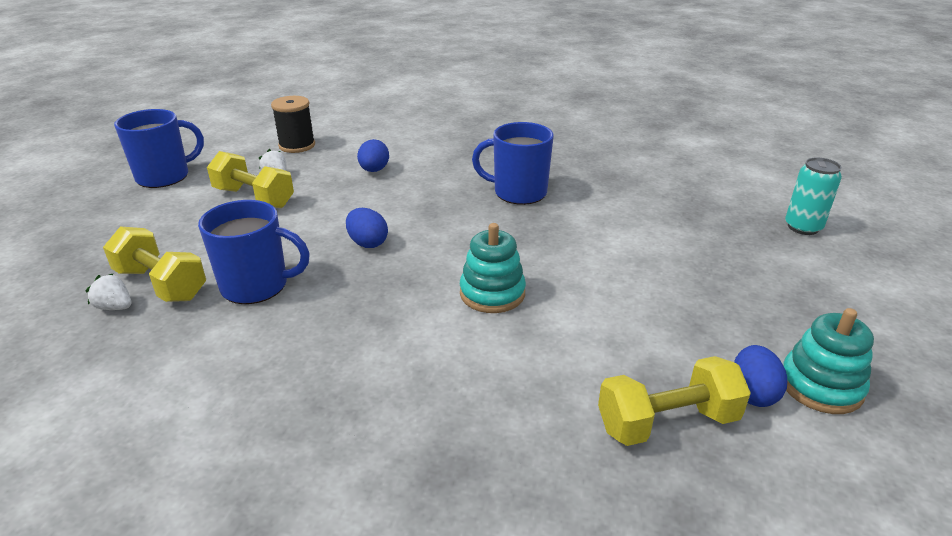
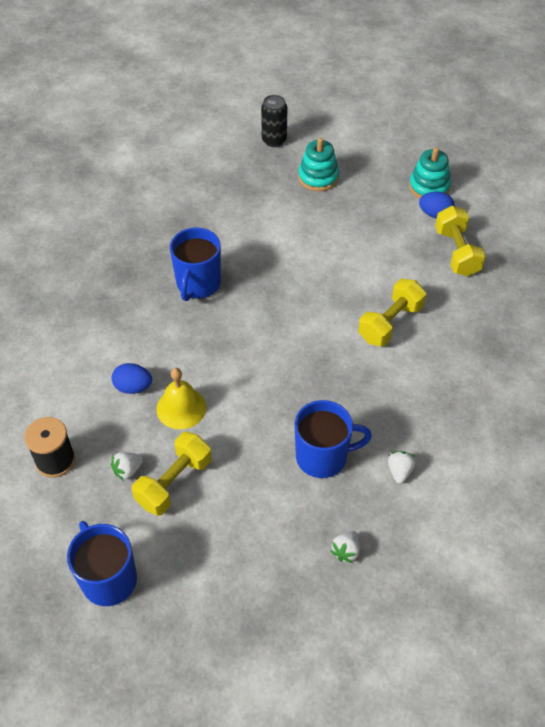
camera: 85 degrees left, 20 degrees up
(161, 284) = (316, 526): yellow dumbbell -> yellow dumbbell (390, 323)
(212, 351) = (399, 471): none -> white strawberry
(257, 286) = (323, 456): blue mug -> blue mug turned 75 degrees clockwise
(345, 195) = (181, 408): none -> yellow bell
(367, 243) = (267, 387): blue egg -> none
(492, 293) = (341, 313): turquoise stacking toy -> turquoise stacking toy (318, 177)
(803, 227) = (274, 140): turquoise can -> black can

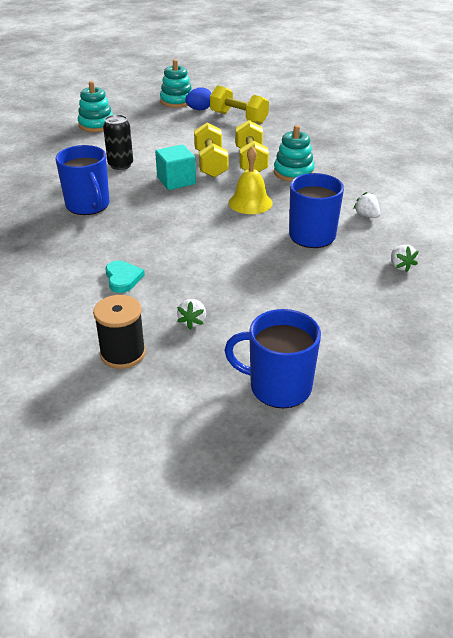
camera: 45 degrees left, 15 degrees down
(133, 387) = (123, 278): blue egg -> turquoise heart
(174, 482) = (238, 306): yellow dumbbell -> yellow dumbbell (211, 164)
(181, 408) = (179, 268): yellow bell -> yellow bell (250, 202)
(274, 140) = (35, 122): black can -> black can (120, 165)
(296, 303) = (176, 181): none -> turquoise cube
(408, 367) = (293, 172): none -> turquoise stacking toy

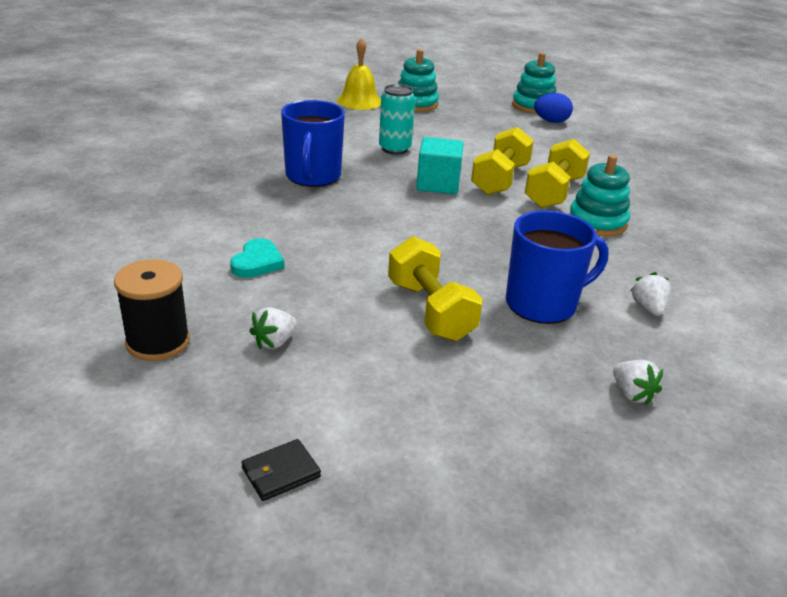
camera: 30 degrees right, 5 degrees down
(120, 165) = (394, 149): black can -> turquoise can
(238, 118) = (590, 143): yellow dumbbell -> yellow dumbbell (430, 310)
(250, 202) = (501, 236): yellow bell -> yellow bell (359, 101)
(278, 387) = (281, 472): blue mug -> black wallet
(400, 266) = (631, 394): white strawberry -> white strawberry turned 45 degrees counterclockwise

